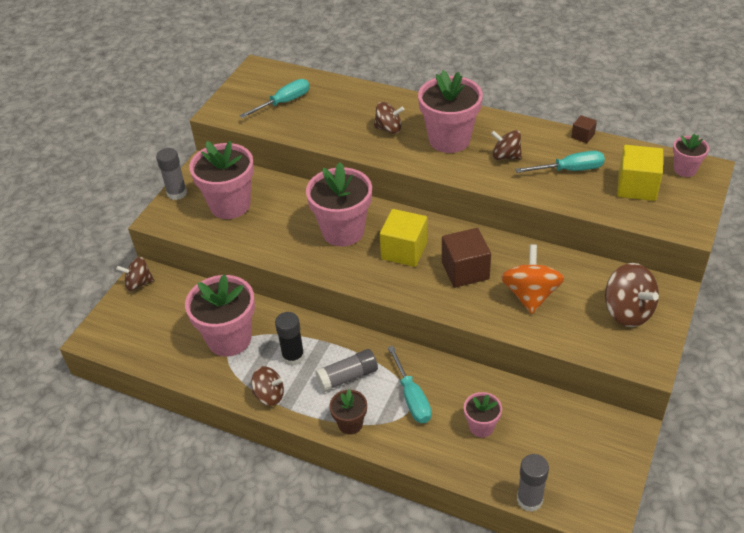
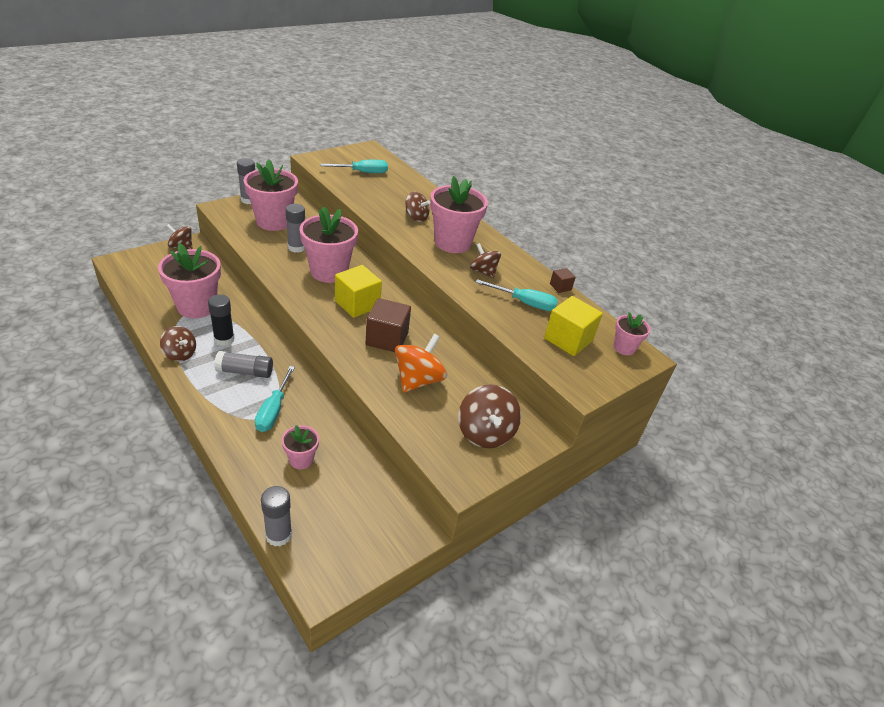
camera: 20 degrees right, 5 degrees down
(284, 222) = (296, 247): none -> grey glue stick
(350, 424) = (211, 402): brown flower pot -> none

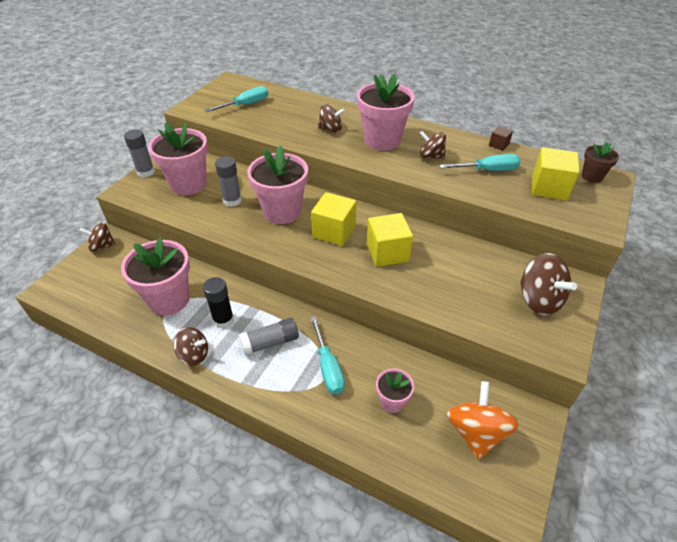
camera: 20 degrees left, 5 degrees up
(278, 535) = (436, 485): grey glue stick -> none
(387, 338) = (387, 252): brown cube -> yellow cube
(418, 380) = (446, 278): orange spinning top -> orange spinning top (476, 432)
(624, 348) = (592, 176): pink flower pot -> brown flower pot

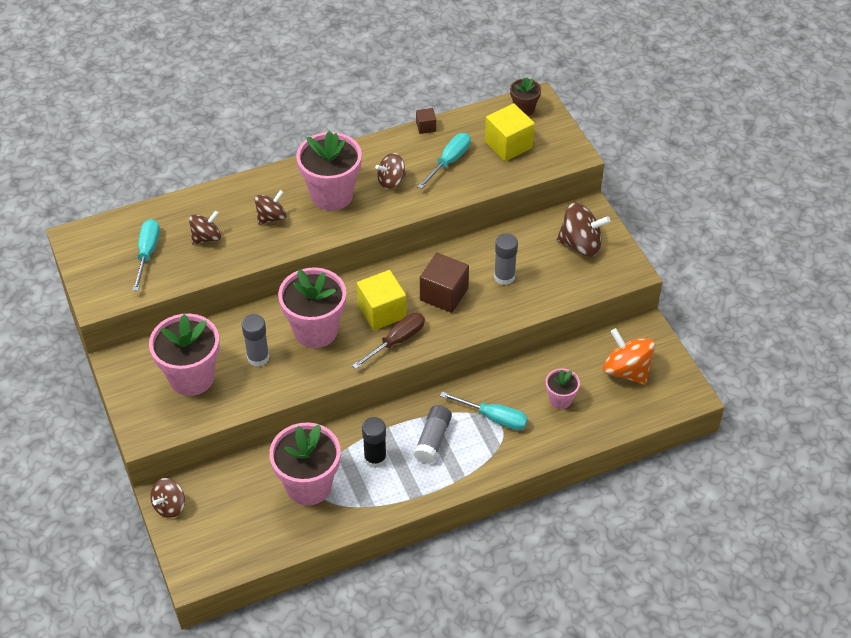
camera: 50 degrees left, 5 degrees up
(146, 172) = (128, 402): grey glue stick -> grey glue stick (504, 277)
(194, 355) = (395, 498): brown spinning top -> brown spinning top (206, 238)
(316, 254) = (397, 341): none -> brown screwdriver
(387, 252) = (444, 294): yellow cube -> brown cube

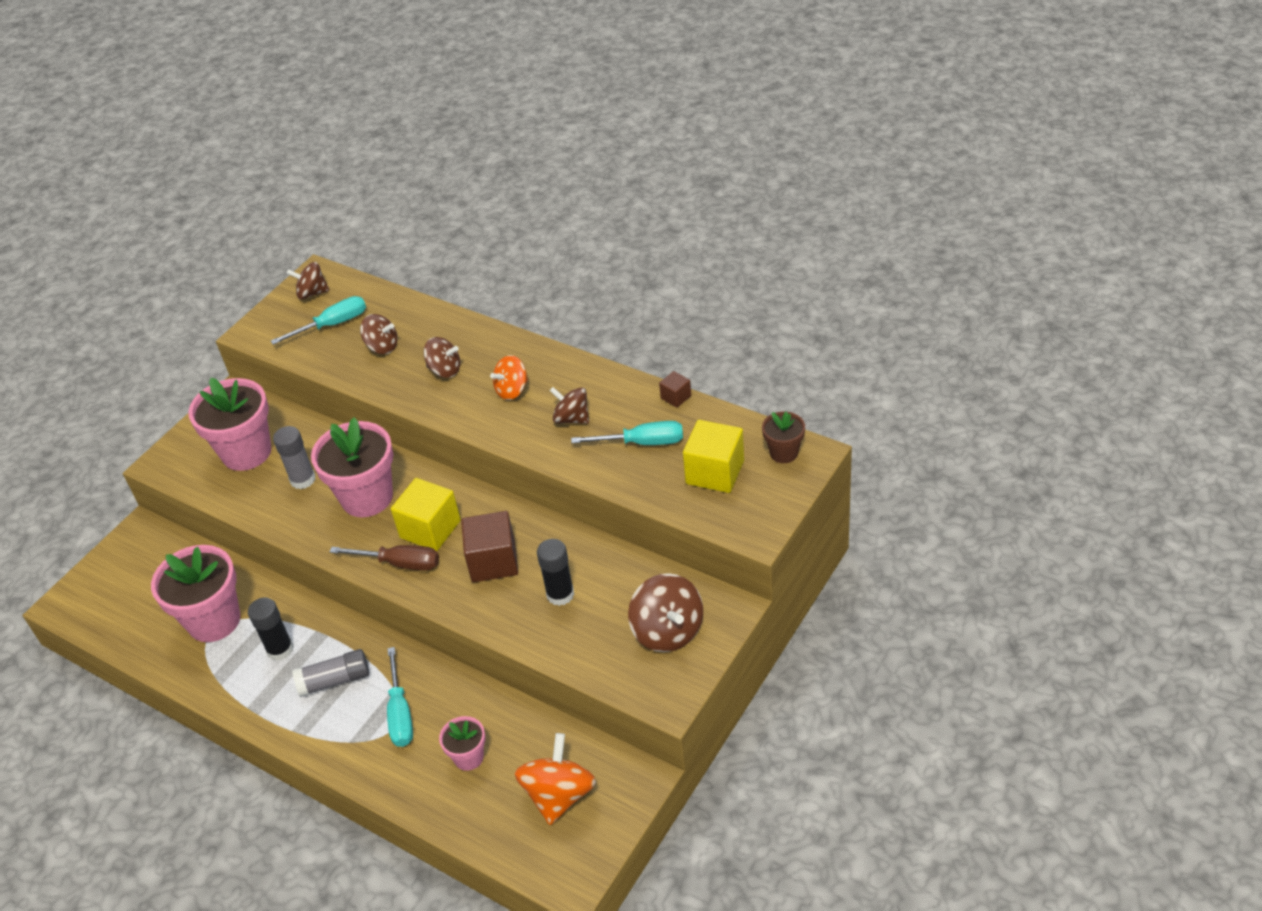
camera: 60 degrees right, 5 degrees down
(169, 506) = (130, 541): brown spinning top -> brown spinning top (312, 293)
(331, 195) = (512, 390): pink flower pot -> orange spinning top
(504, 277) = (560, 594): grey glue stick -> black glue stick

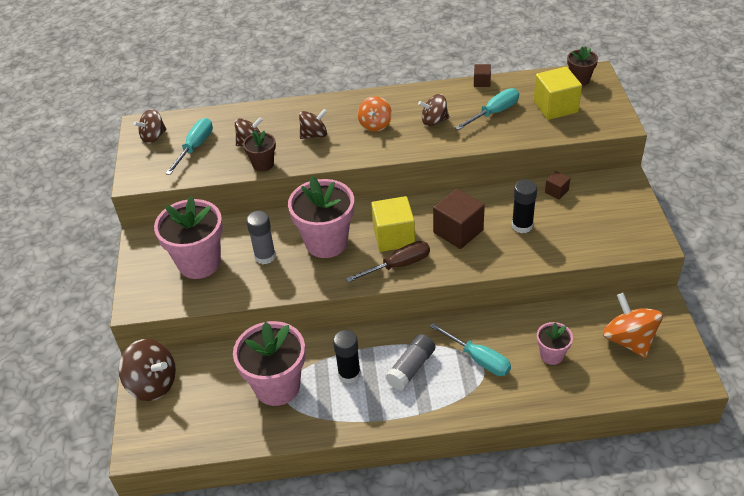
camera: 40 degrees left, 0 degrees up
(366, 378) = (263, 164): none -> brown flower pot
(641, 577) = (556, 191): none -> brown cube
(667, 631) = (607, 209): brown spinning top -> brown spinning top (153, 384)

